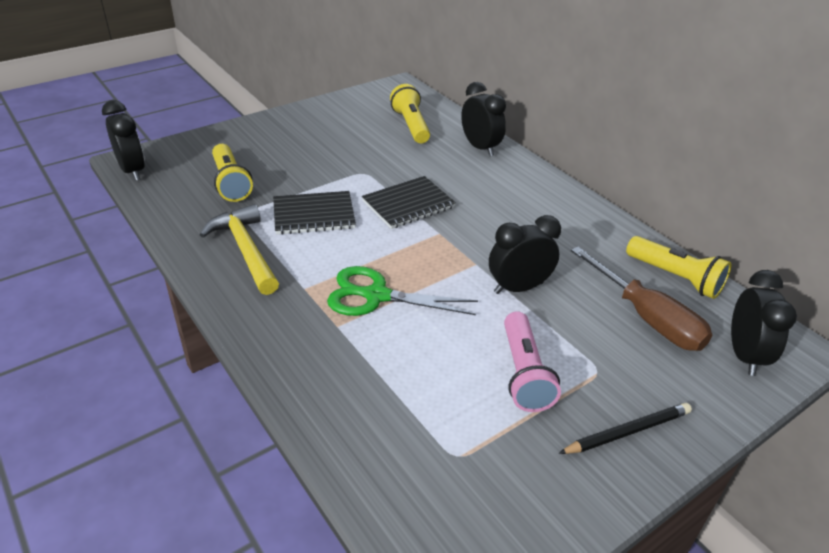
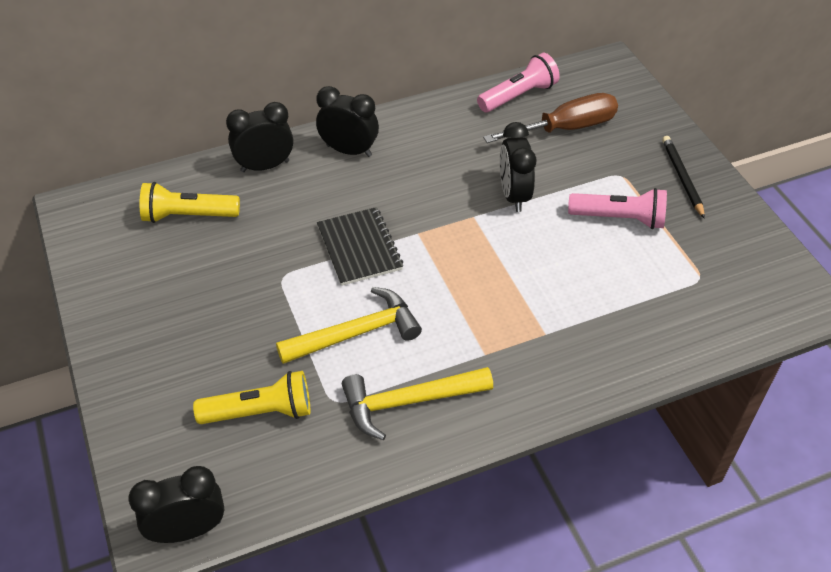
camera: 75 degrees left, 10 degrees up
(314, 215) = (356, 333): black notebook -> yellow hammer
(376, 296) = (507, 298): green scissors -> none
(675, 277) = (518, 95): yellow flashlight -> pink flashlight
(744, 355) = (613, 92): black clock -> black clock (349, 150)

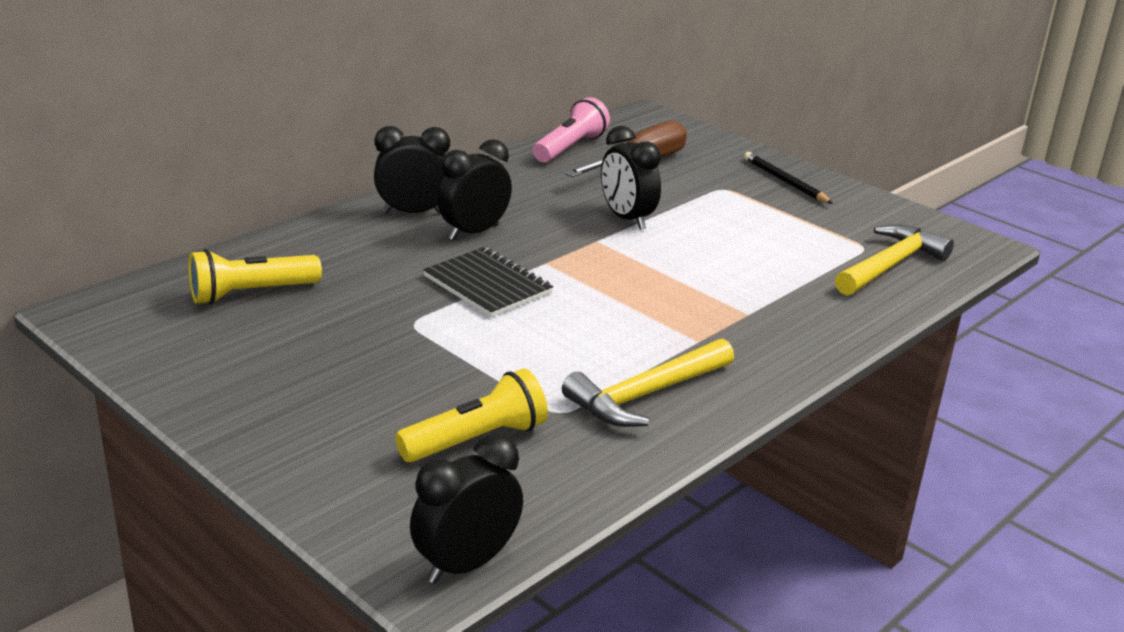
camera: 25 degrees left, 20 degrees down
(265, 166) = (319, 239): black clock -> black clock (473, 232)
(356, 333) = (540, 352): yellow hammer -> yellow hammer (890, 265)
(619, 218) = (749, 218): pink flashlight -> none

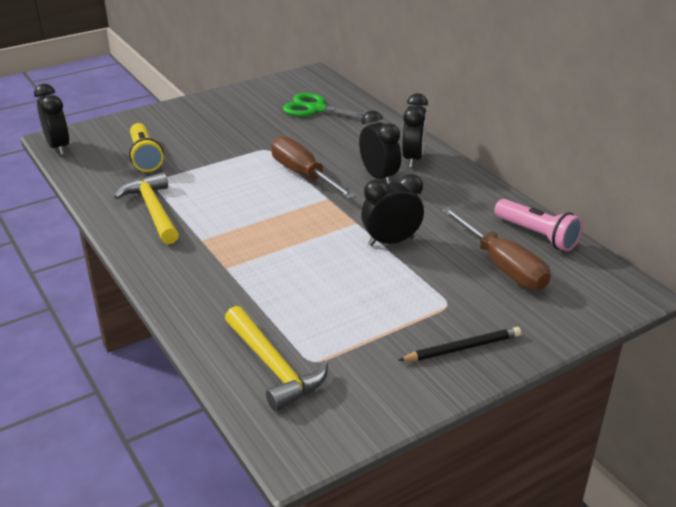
camera: 105 degrees right, 5 degrees up
(251, 294) = (317, 109): yellow flashlight -> green scissors
(487, 285) = (303, 175): black notebook -> brown screwdriver

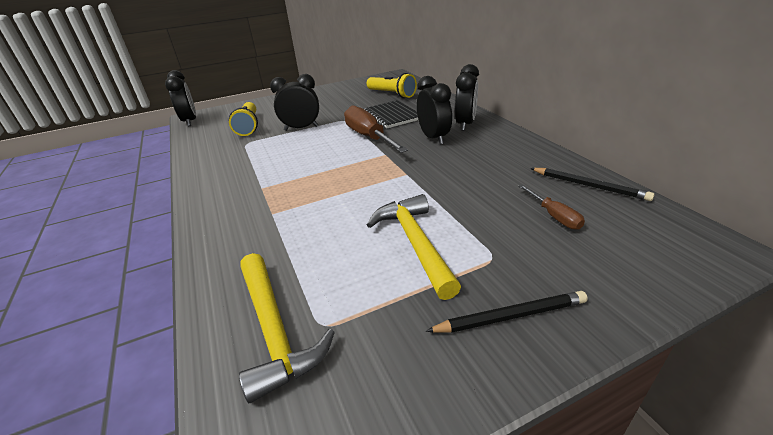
camera: 10 degrees right, 0 degrees up
(153, 210) = (233, 164): yellow hammer -> yellow hammer (415, 243)
(317, 109) = (392, 94): green scissors -> yellow flashlight
(324, 144) = (392, 116): none -> black notebook
(391, 241) = (437, 190): black clock -> black clock (301, 128)
(502, 266) = (554, 216): brown screwdriver -> brown screwdriver, size x0.51
(537, 235) = (589, 186): pink flashlight -> black pencil

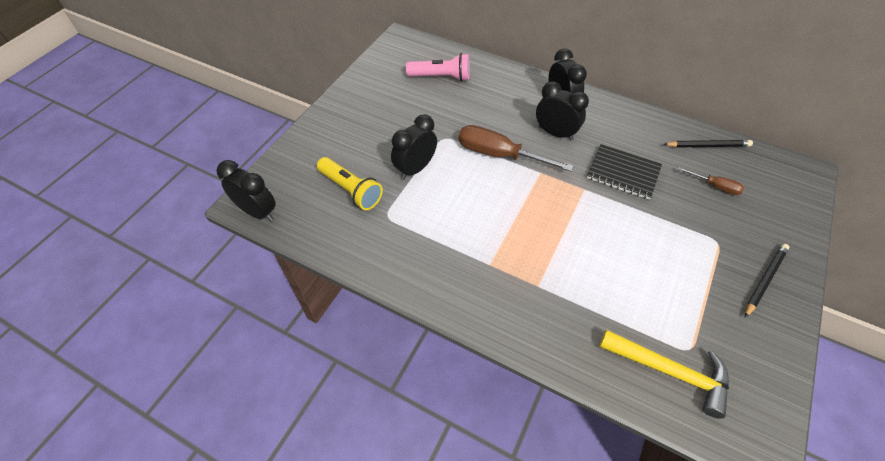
camera: 40 degrees left, 20 degrees up
(392, 94) = (441, 77): yellow flashlight -> pink flashlight
(392, 116) = (483, 114): black notebook -> black notebook (623, 173)
(415, 243) = (666, 256): yellow hammer -> none

